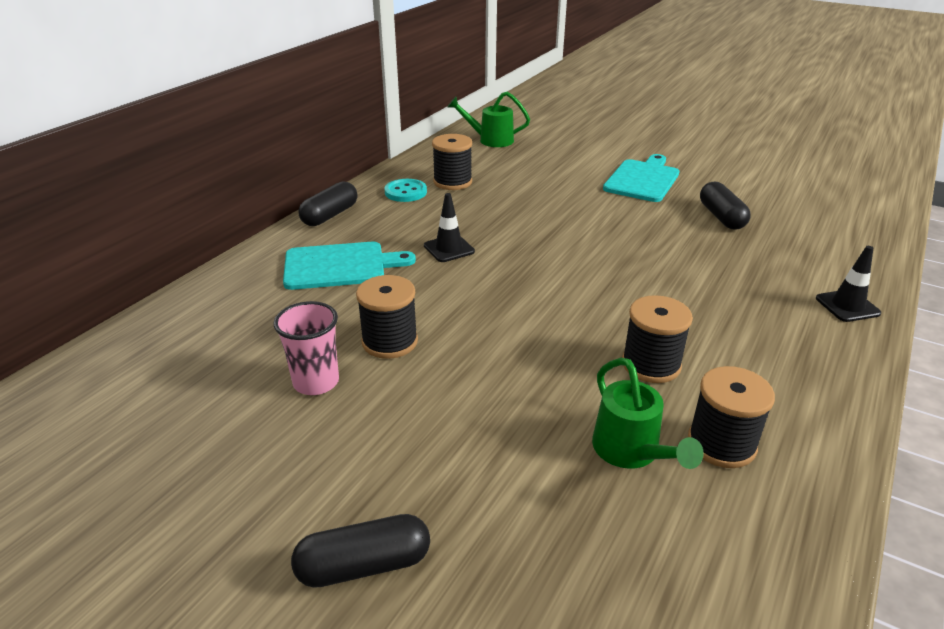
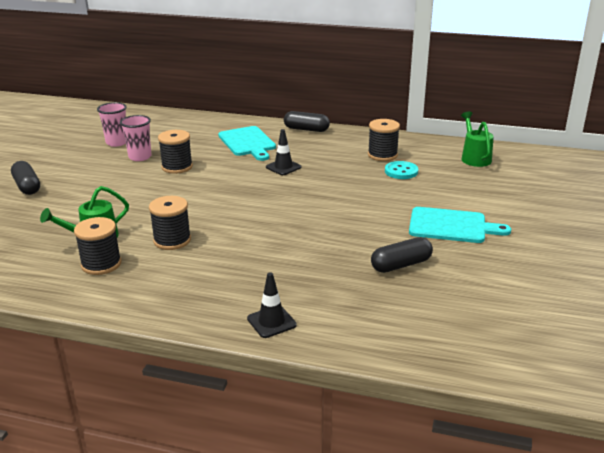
camera: 75 degrees right, 5 degrees down
(217, 411) = (117, 142): none -> pink cup
(405, 192) = (354, 143): turquoise button -> turquoise button (401, 171)

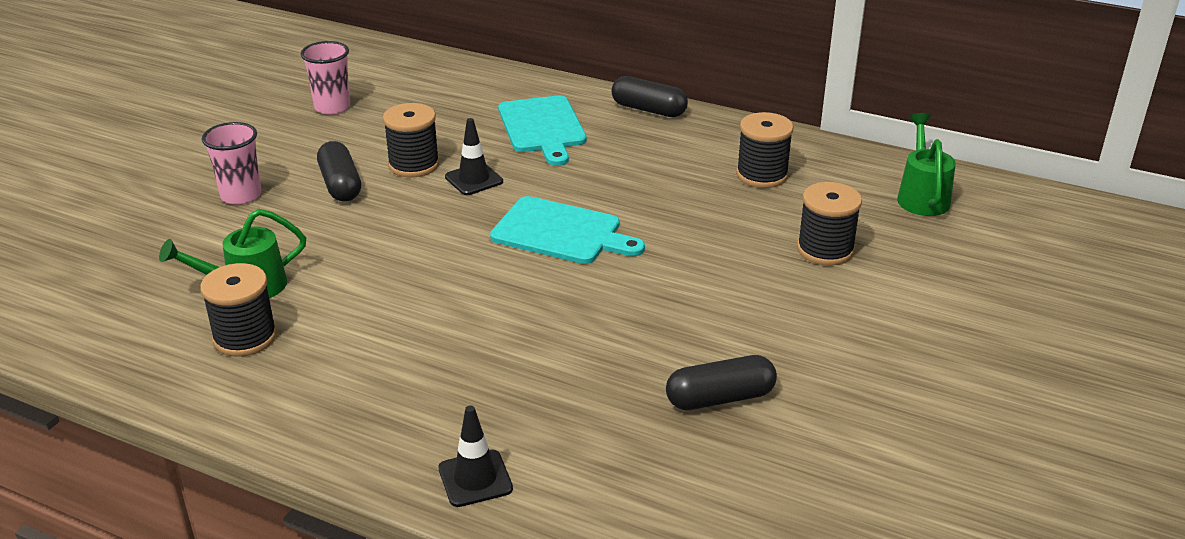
camera: 10 degrees right, 5 degrees up
(27, 186) = (173, 178): black capsule -> black capsule (340, 185)
(140, 157) = (360, 139): pink cup -> pink cup (241, 195)
(172, 240) = (365, 306): black spool -> black spool (825, 250)
(283, 167) = (586, 183): black traffic cone -> black traffic cone (474, 179)
(401, 171) = (783, 212): turquoise button -> none
(451, 226) = (832, 331): turquoise cutting board -> turquoise cutting board (561, 232)

